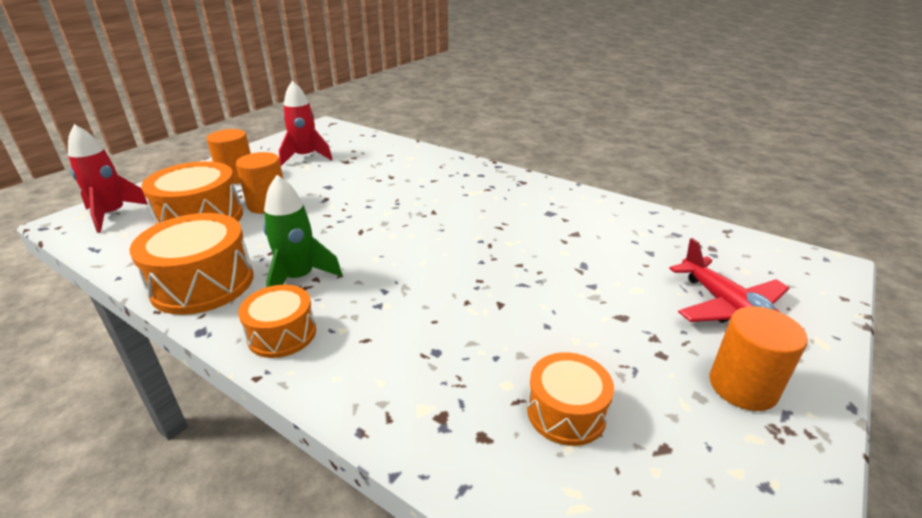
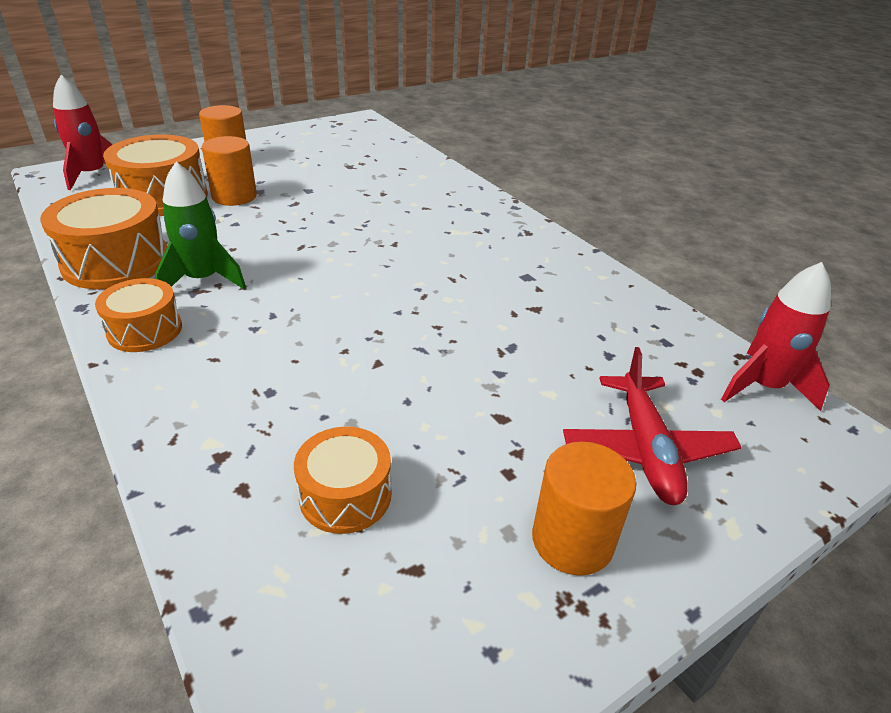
camera: 20 degrees right, 5 degrees up
(305, 157) = (312, 153): red rocket -> red rocket (763, 386)

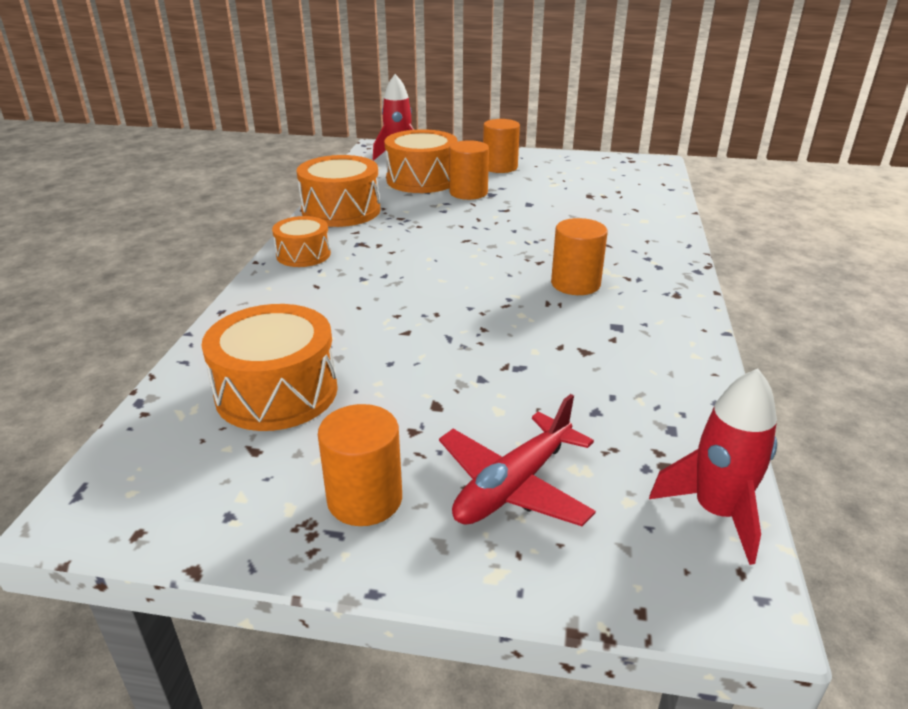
camera: 45 degrees right, 5 degrees down
(203, 280) = (374, 239): green rocket -> none
(345, 495) = (277, 392): orange drum -> orange drum, size x1.65
(449, 252) = (575, 284): none -> orange cylinder

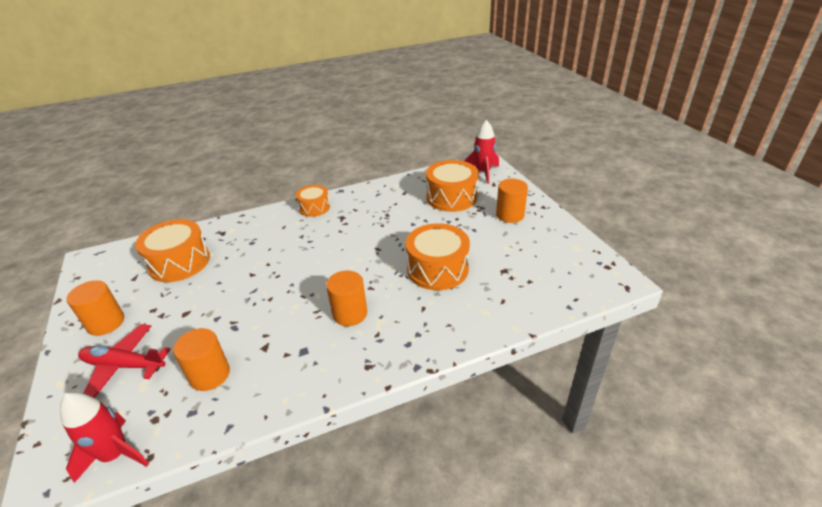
camera: 60 degrees right, 5 degrees up
(341, 210) = (378, 193): orange drum -> orange drum (437, 269)
(468, 193) = (450, 221): orange cylinder -> orange cylinder (210, 375)

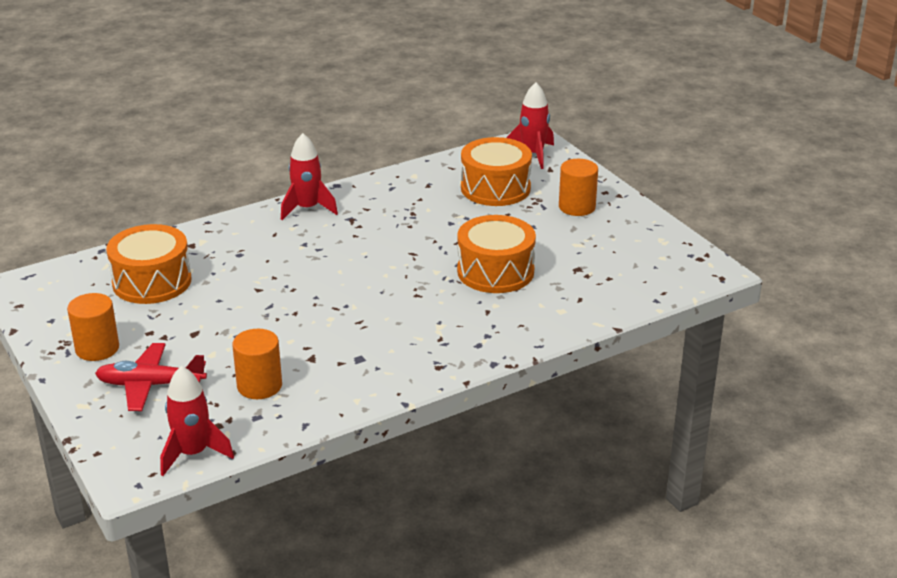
camera: 10 degrees left, 5 degrees down
(314, 207) = (307, 209): orange drum -> red rocket
(350, 314) = (401, 321): orange cylinder -> none

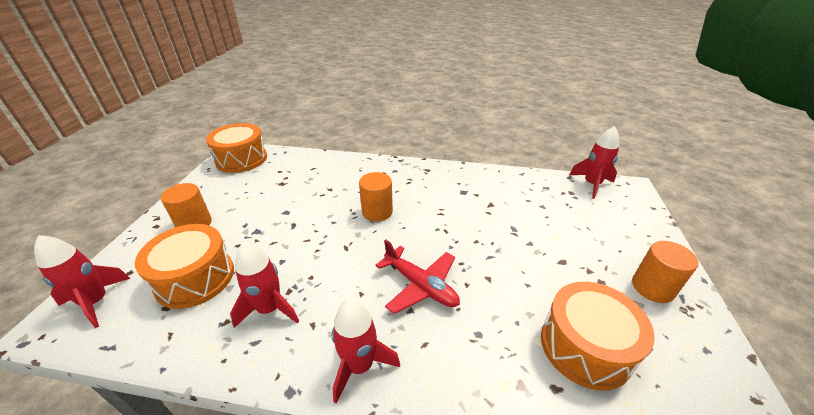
camera: 140 degrees left, 5 degrees up
(150, 385) = (609, 235): red plane -> red plane (420, 286)
(259, 386) = (534, 202): orange cylinder -> orange cylinder (377, 212)
(409, 201) = (270, 309): none -> red rocket
(495, 271) = (322, 204): orange drum -> orange drum (241, 159)

